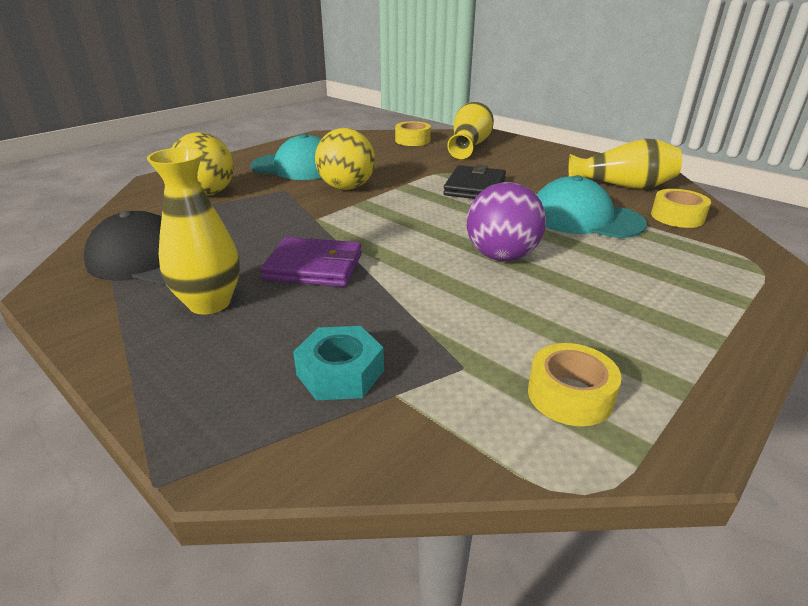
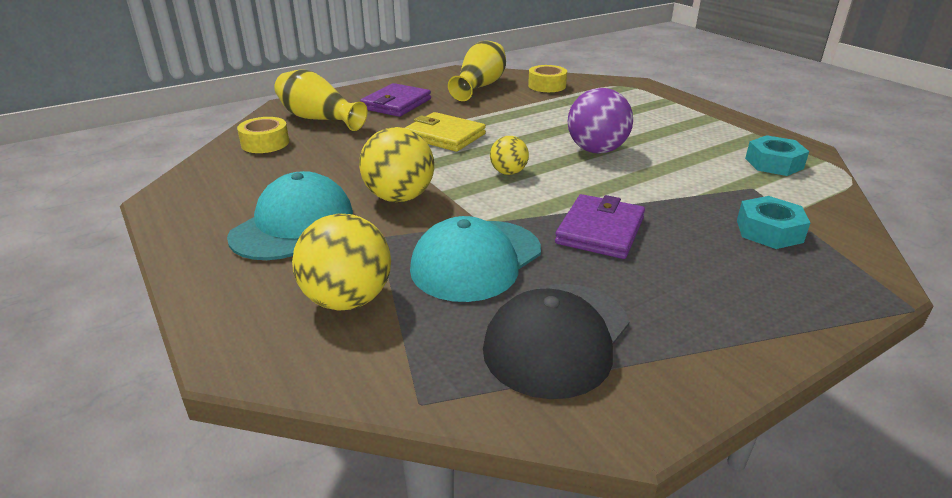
camera: 75 degrees left, 0 degrees up
(209, 303) = (669, 291): yellow vase -> none
(414, 219) = (508, 172): none -> yellow ball
(475, 187) = (445, 136): black wallet -> yellow wallet
(530, 162) = (396, 104): none -> purple wallet
(570, 395) = (774, 163): yellow tape -> turquoise nut
(584, 218) = (537, 111): turquoise cap -> turquoise cap (476, 260)

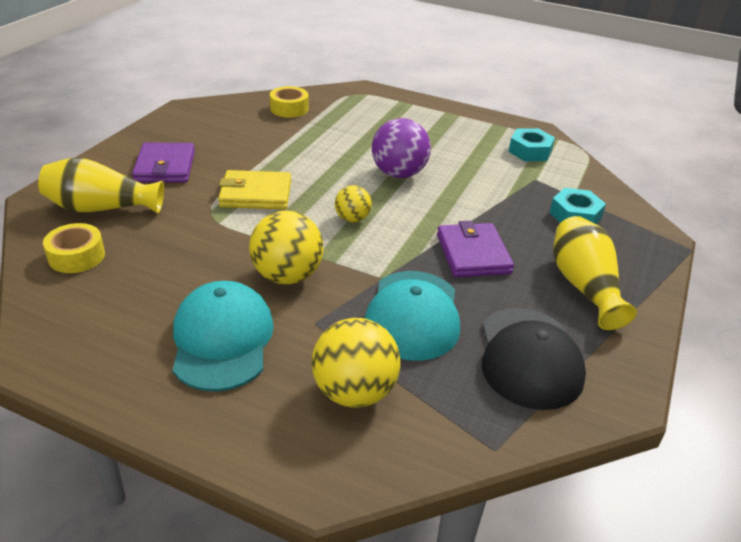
camera: 35 degrees left, 5 degrees up
(480, 86) = (227, 124): yellow vase -> yellow vase (584, 286)

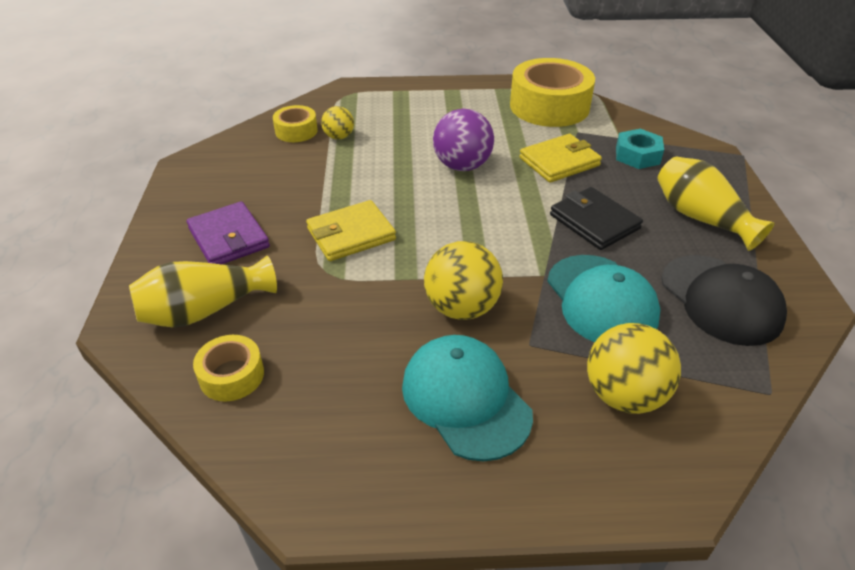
camera: 25 degrees left, 5 degrees up
(352, 219) = (464, 226): yellow ball -> yellow ball (339, 137)
(473, 254) = (594, 222): purple wallet -> black wallet
(491, 197) = (559, 162): none -> yellow wallet
(530, 151) = (549, 106): turquoise nut -> yellow tape

